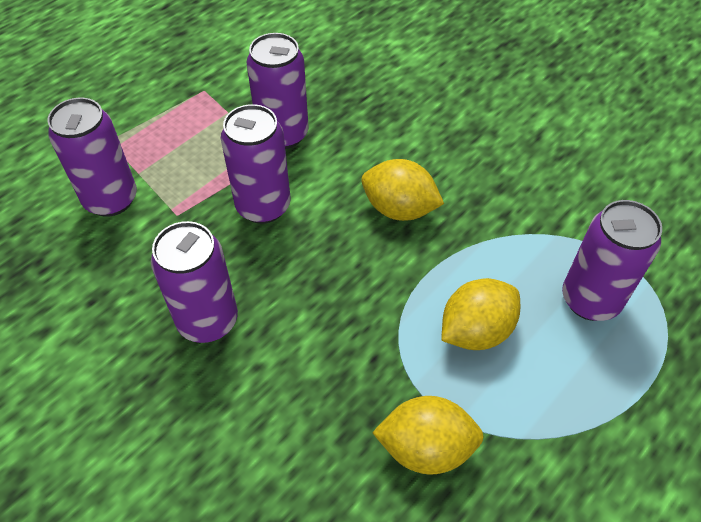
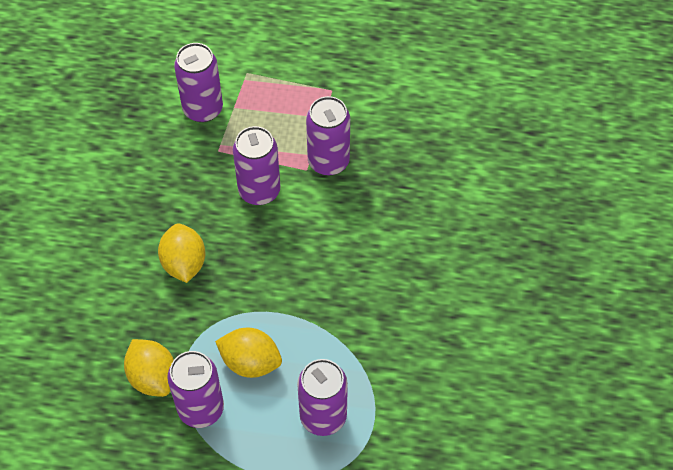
camera: 55 degrees right, 5 degrees up
(208, 320) = (157, 219): purple can -> purple can (201, 408)
(399, 209) = (316, 267): yellow lemon -> yellow lemon (184, 263)

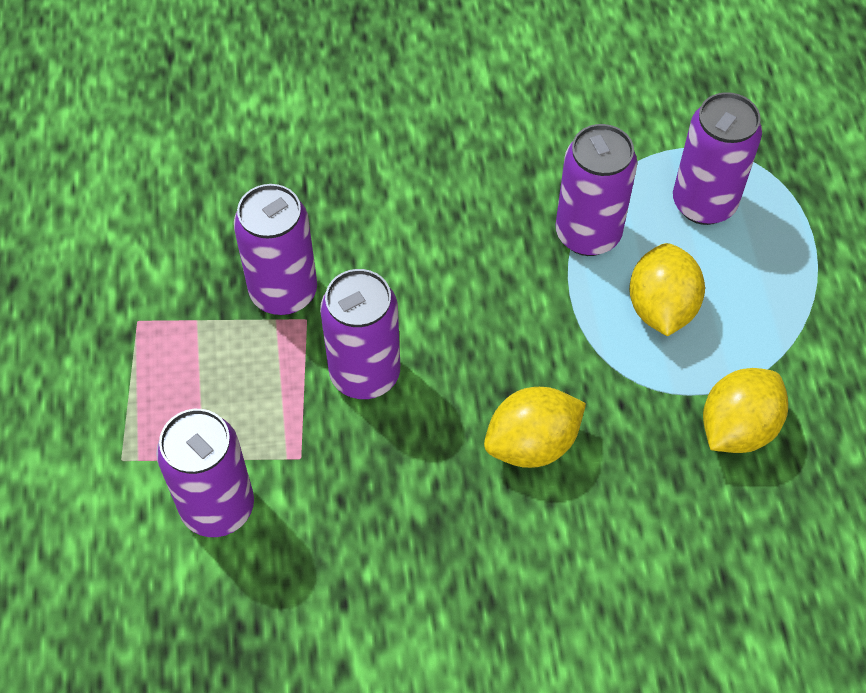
camera: 105 degrees left, 0 degrees up
(201, 408) = (757, 350): purple can -> purple can (588, 234)

